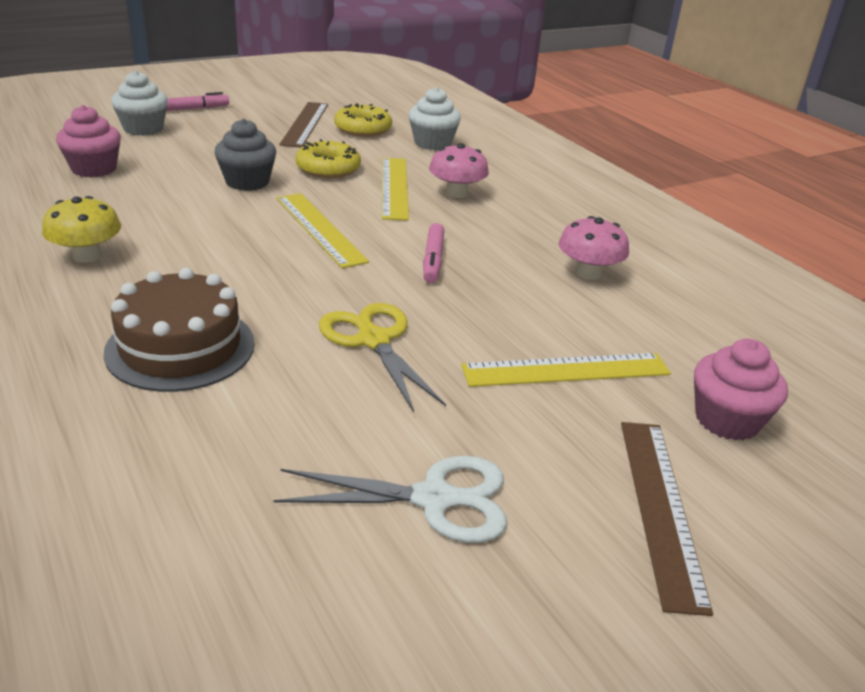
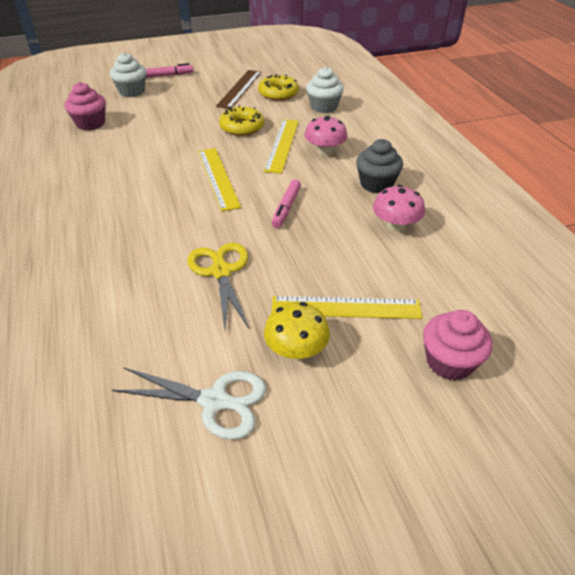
camera: 15 degrees right, 10 degrees up
(87, 256) = (64, 192): yellow mushroom -> yellow mushroom (296, 350)
(180, 347) = (97, 267): brown cake -> none
(247, 182) = (184, 137): grey cupcake -> grey cupcake (376, 184)
(660, 507) = (368, 428): brown ruler -> none

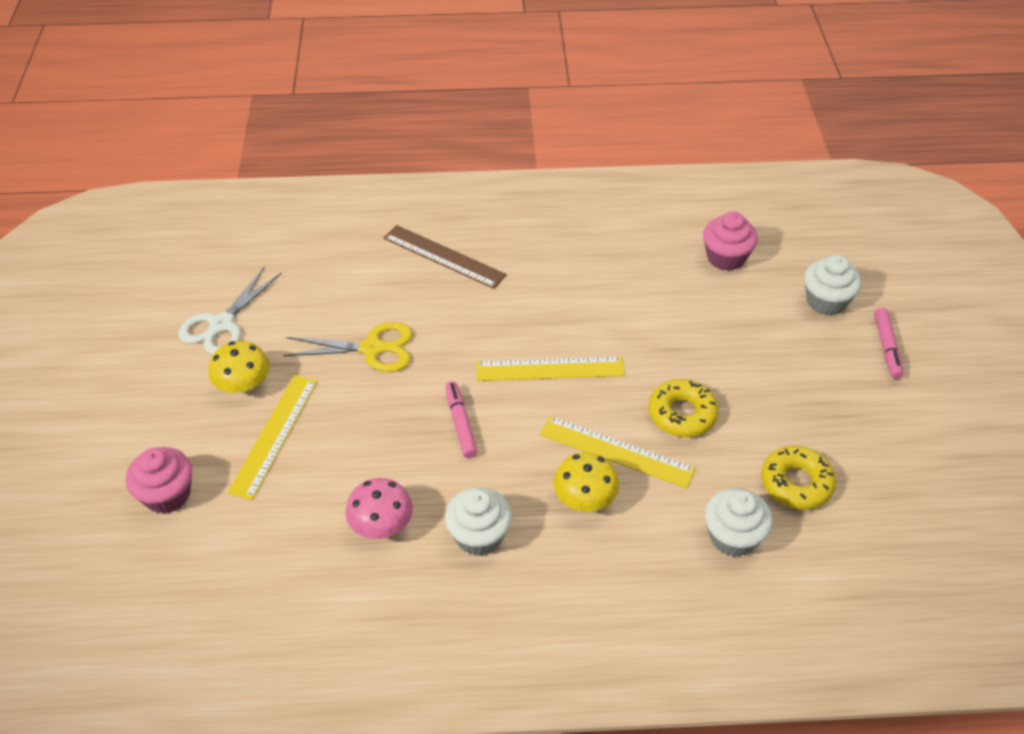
camera: 105 degrees right, 5 degrees up
(239, 88) = (822, 433): brown ruler -> brown ruler (444, 256)
(286, 208) = (460, 423): pink marker -> pink marker turned 45 degrees clockwise
(325, 151) = (584, 499): pink mushroom -> yellow mushroom
(376, 184) = (479, 536): grey cupcake -> white cupcake

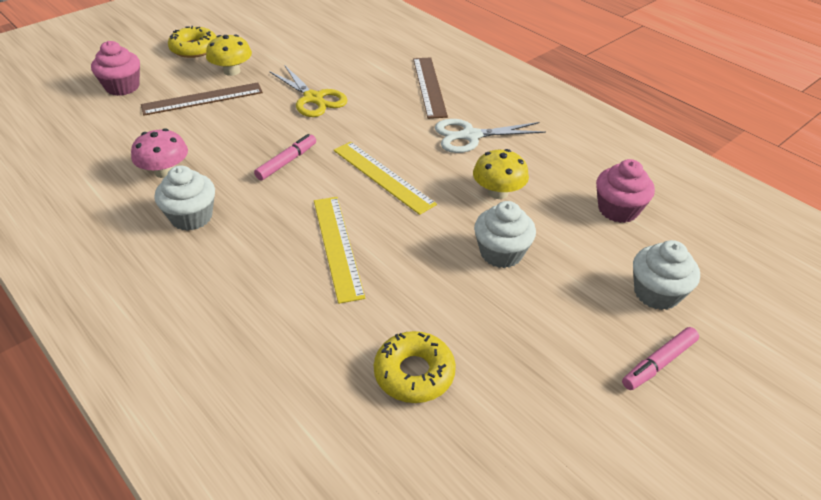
camera: 50 degrees right, 5 degrees down
(222, 324) = (271, 43): white scissors -> white scissors (470, 136)
(274, 435) = (202, 99): yellow ruler -> brown ruler
(584, 499) = (273, 252): yellow mushroom -> yellow mushroom (498, 192)
(682, 414) = (415, 264): yellow donut -> yellow donut (194, 48)
(733, 537) = (311, 357): white cupcake -> white cupcake (501, 253)

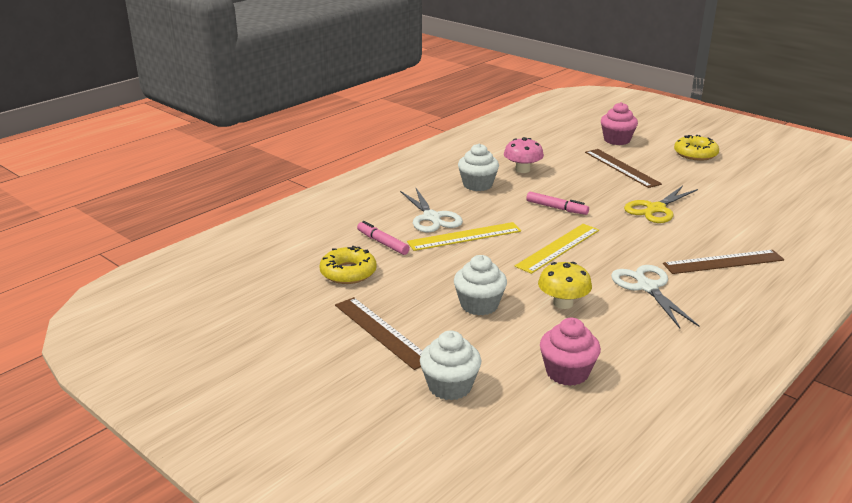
camera: 85 degrees right, 15 degrees down
(232, 71) = (672, 172): yellow mushroom -> none
(274, 272) = (431, 217): none -> white scissors
(561, 343) = (382, 332): none -> brown ruler
(658, 363) = (366, 379): pink marker -> pink marker (382, 243)

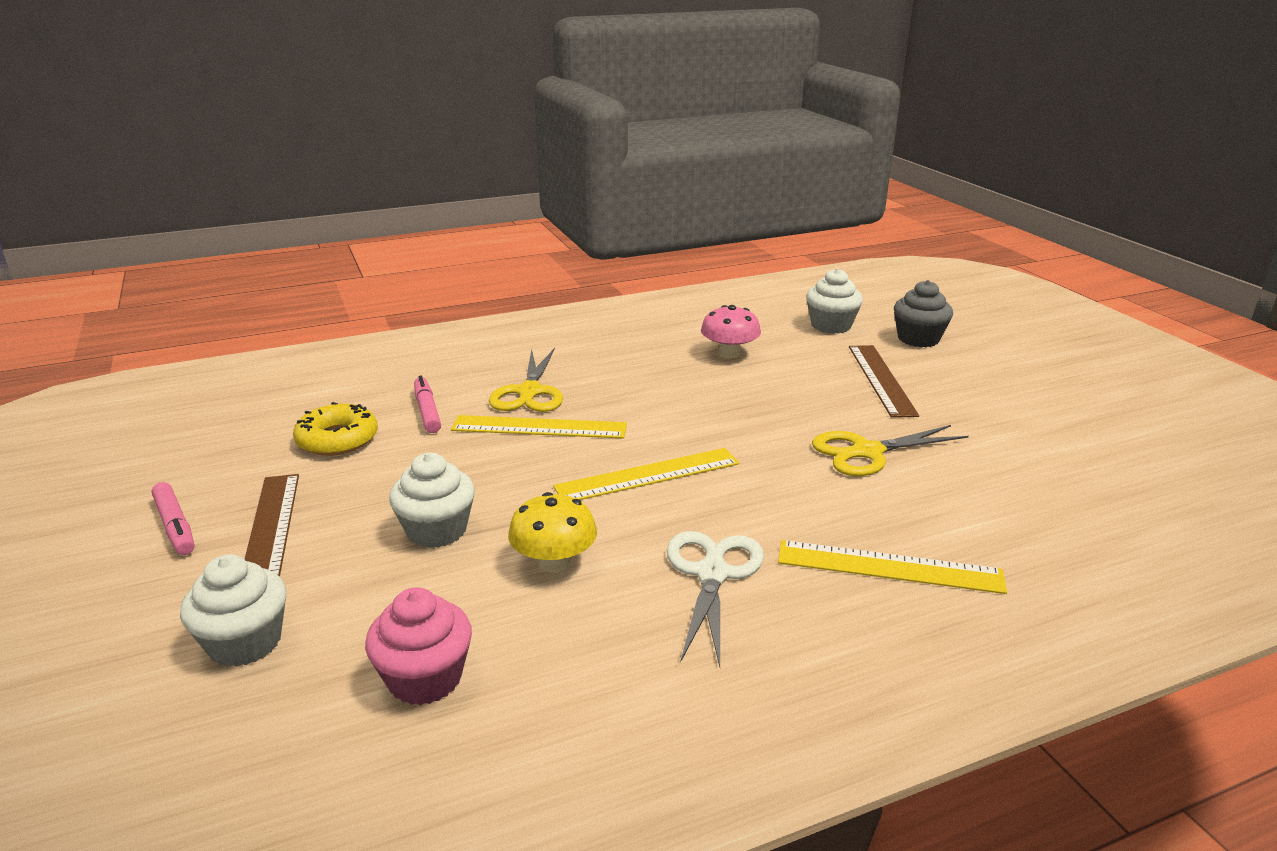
camera: 25 degrees right, 0 degrees up
(431, 217) = (529, 392): white scissors -> yellow scissors
(477, 185) = (643, 361): white cupcake -> white cupcake (831, 326)
(556, 208) = (714, 417): pink marker -> pink marker (175, 526)
(617, 140) = (918, 339): pink cupcake -> grey cupcake
(695, 154) = (1027, 382): yellow donut -> none
(723, 262) = (889, 567): brown ruler -> yellow ruler

